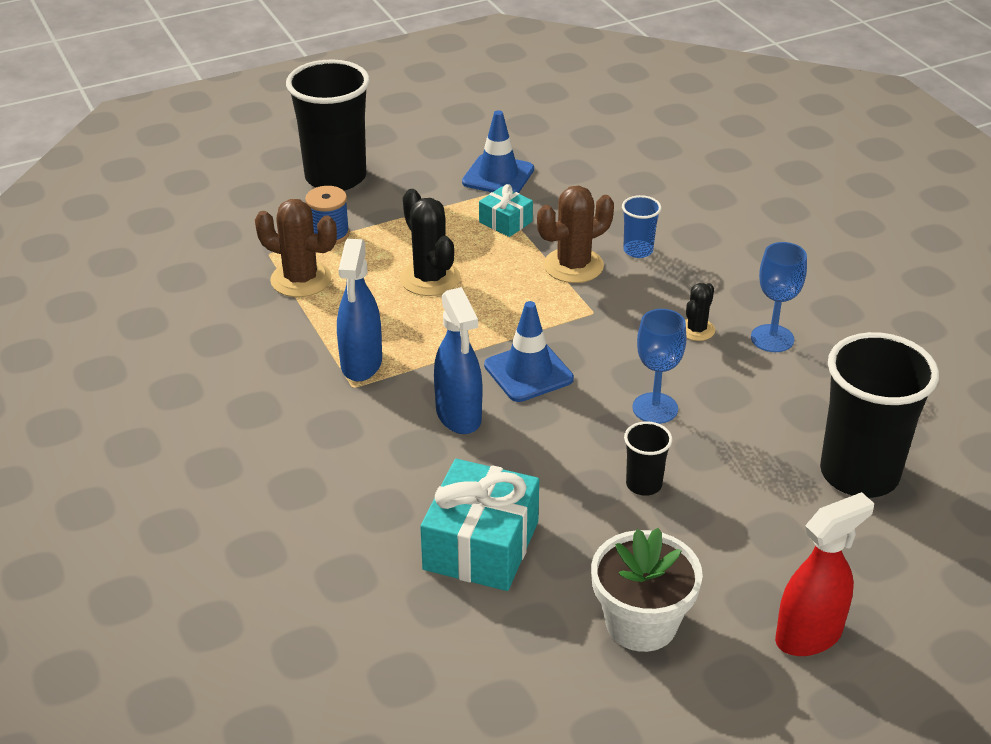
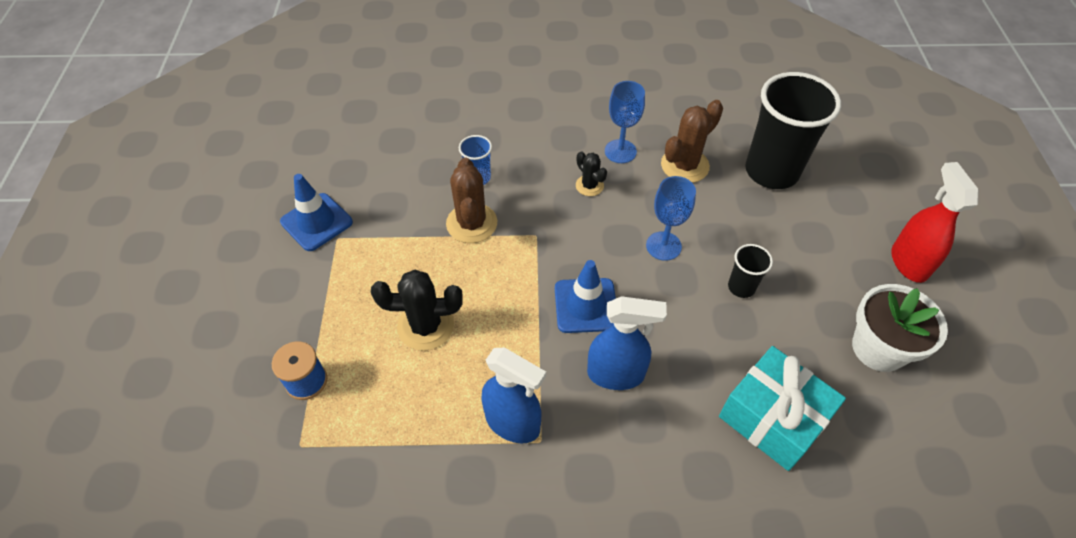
camera: 65 degrees left, 15 degrees up
(301, 279) = (360, 430): brown cactus -> brown cactus (684, 165)
(335, 177) = (220, 343): black cup -> none
(505, 222) = (384, 243): turquoise gift -> none

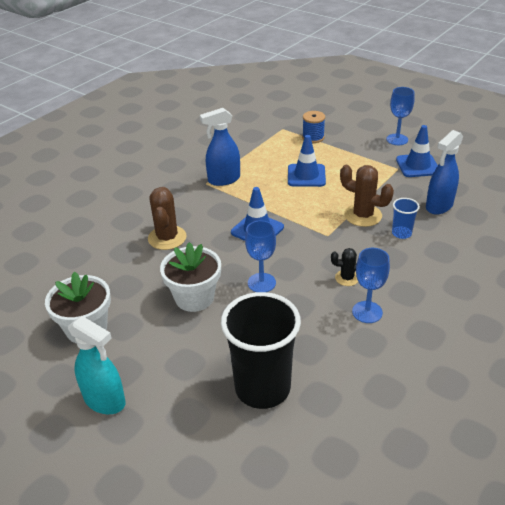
camera: 130 degrees right, 15 degrees down
(252, 273) = (397, 139): none -> blue goblet
(425, 326) = (306, 175): black cactus -> blue traffic cone
(616, 374) = (206, 219): blue spray bottle -> blue spray bottle (439, 206)
(684, 165) = (319, 339): brown cactus -> brown cactus (167, 238)
(741, 287) = (194, 297): black cup -> white flower pot
(773, 418) = (117, 257): turquoise gift -> none
(908, 262) = (105, 401): red spray bottle -> turquoise spray bottle

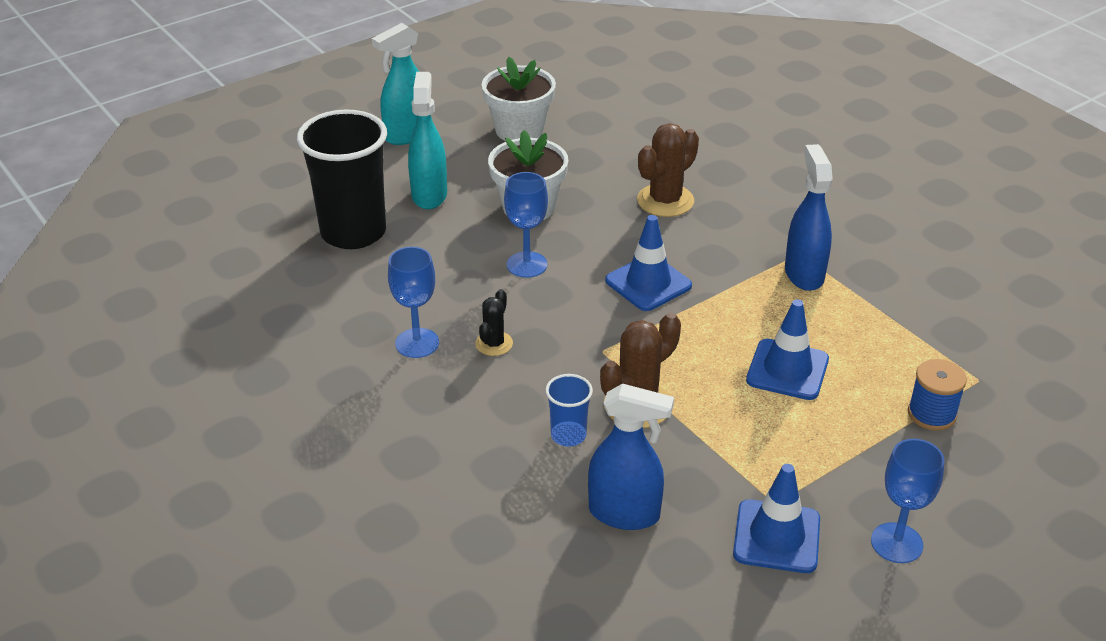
camera: 105 degrees right, 0 degrees up
(167, 238) = (665, 201): brown cactus -> brown cactus turned 60 degrees counterclockwise
(195, 357) = (429, 195): none -> turquoise spray bottle
(439, 206) = (624, 513): blue spray bottle -> blue spray bottle turned 135 degrees clockwise

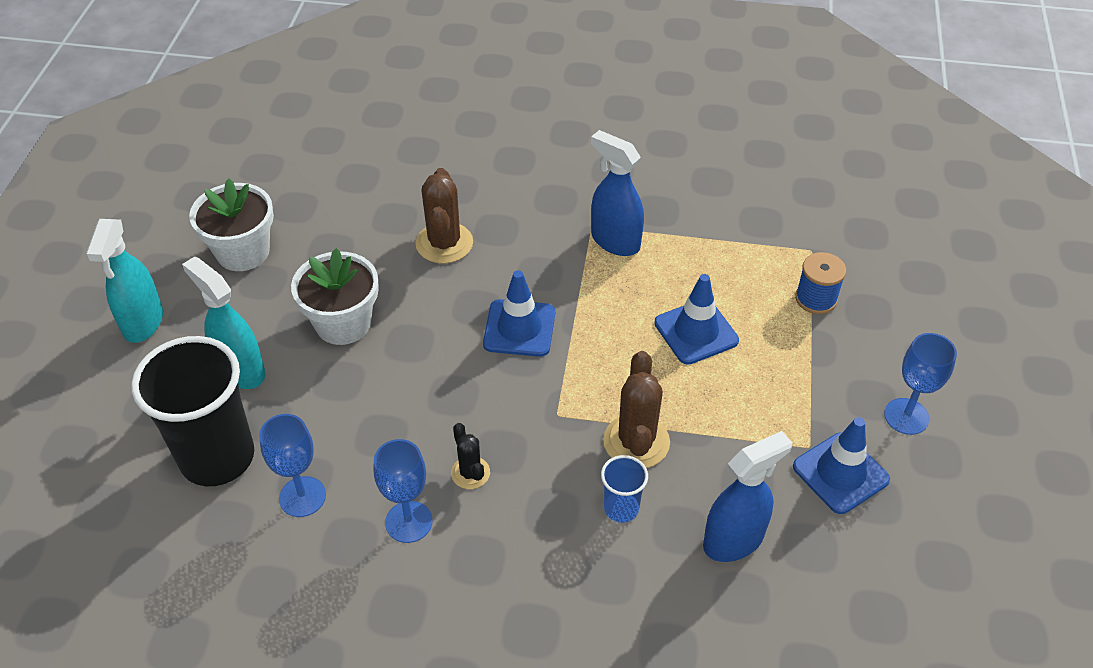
camera: 45 degrees left, 10 degrees up
(527, 265) = (407, 379): blue goblet -> blue goblet (302, 497)

